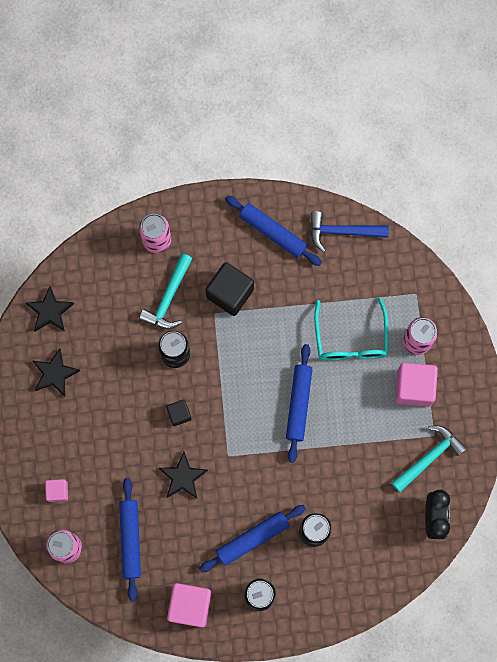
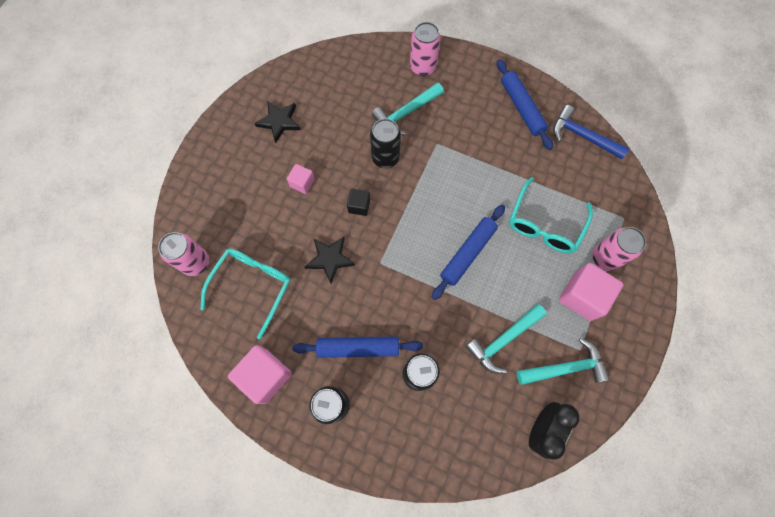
camera: 30 degrees right, 5 degrees down
(50, 311) = (306, 76): black star -> none
(58, 491) = (220, 212): pink cube -> pink cube (302, 183)
(130, 539) = (252, 286): blue rolling pin -> turquoise glasses
(230, 293) = (459, 135): black cube -> none
(368, 463) = (503, 340): none -> turquoise hammer

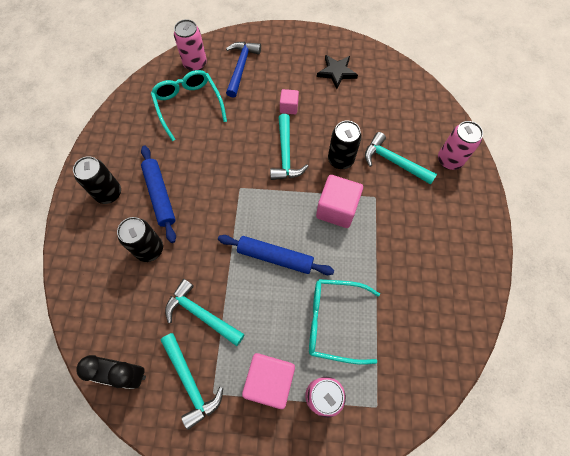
camera: 70 degrees right, 5 degrees down
(252, 286) = (188, 105): turquoise glasses -> turquoise glasses turned 120 degrees counterclockwise
(266, 376) = (120, 139): pink cube -> pink cube (337, 209)
(330, 259) = (229, 149): black star -> none
(359, 206) = (285, 155): black cube -> turquoise hammer
(521, 108) = (454, 263): blue rolling pin -> none
(582, 136) = (453, 335): blue hammer -> blue hammer (241, 67)

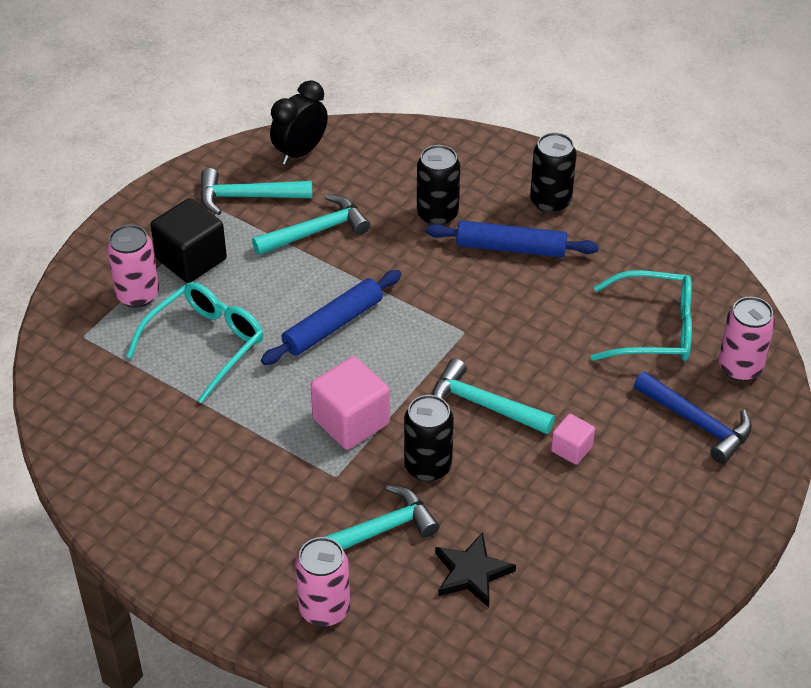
camera: 120 degrees right, 20 degrees down
(270, 381) = (191, 259): pink cube -> black cube
(336, 72) = (606, 550): black star -> black star (471, 573)

